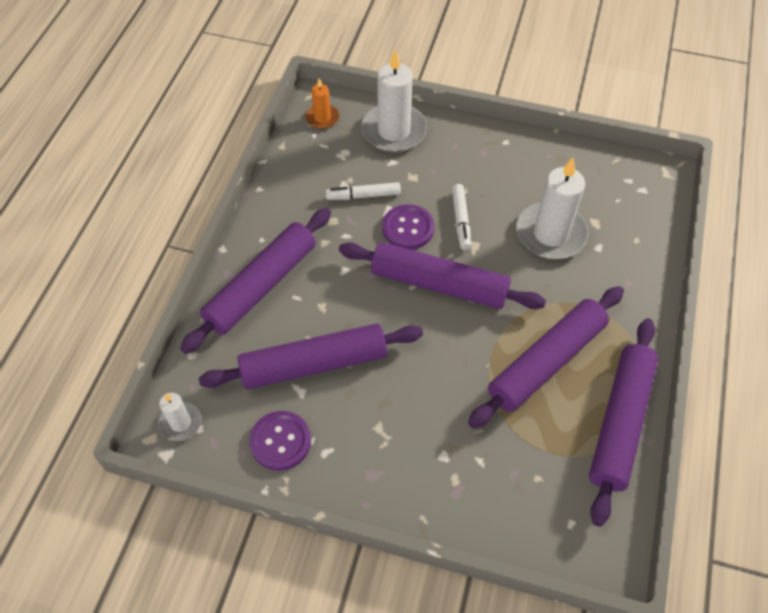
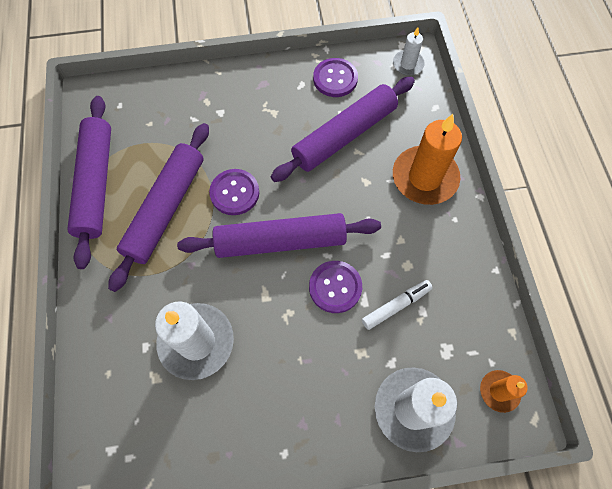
camera: 155 degrees right, 10 degrees up
(261, 286) = (424, 177): purple rolling pin -> orange candle
(461, 220) = (290, 319): white marker -> none
(465, 349) = (234, 193): none -> purple button

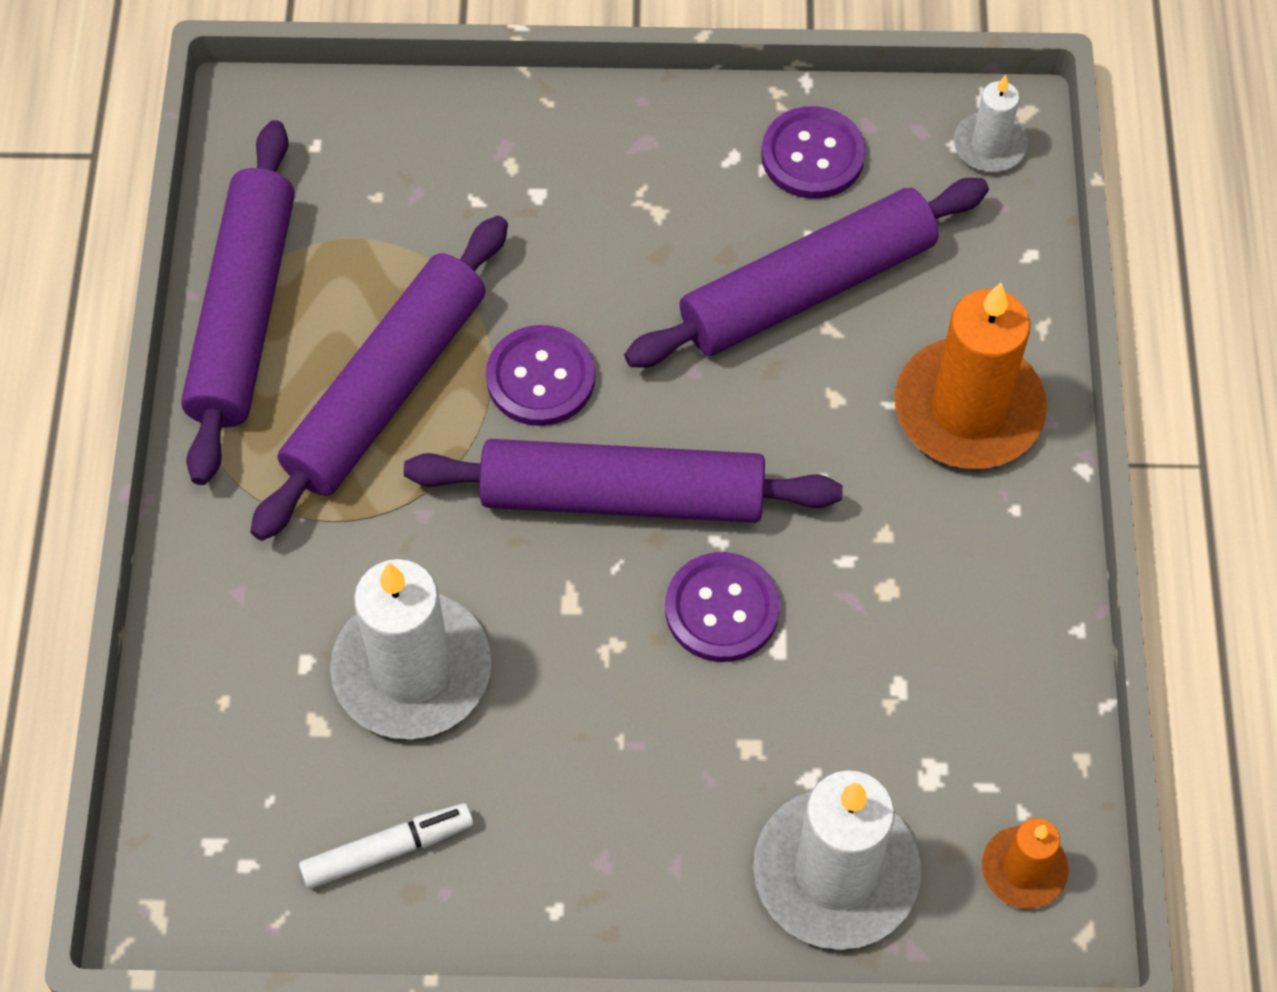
camera: 10 degrees right, 5 degrees down
(396, 306) = (843, 667): white marker -> white marker (387, 850)

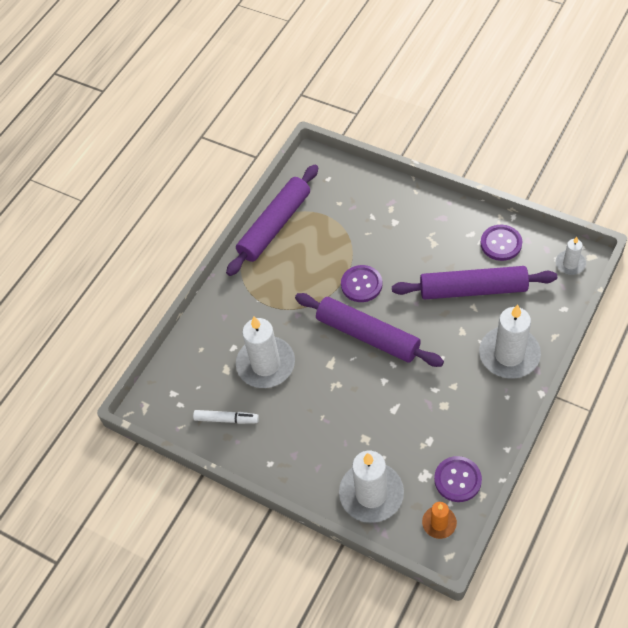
camera: 35 degrees right, 5 degrees down
(386, 389) = (307, 268): purple rolling pin -> none
(722, 609) = (381, 387): purple button -> purple button (457, 480)
(968, 409) = (509, 354): orange candle -> white candle

